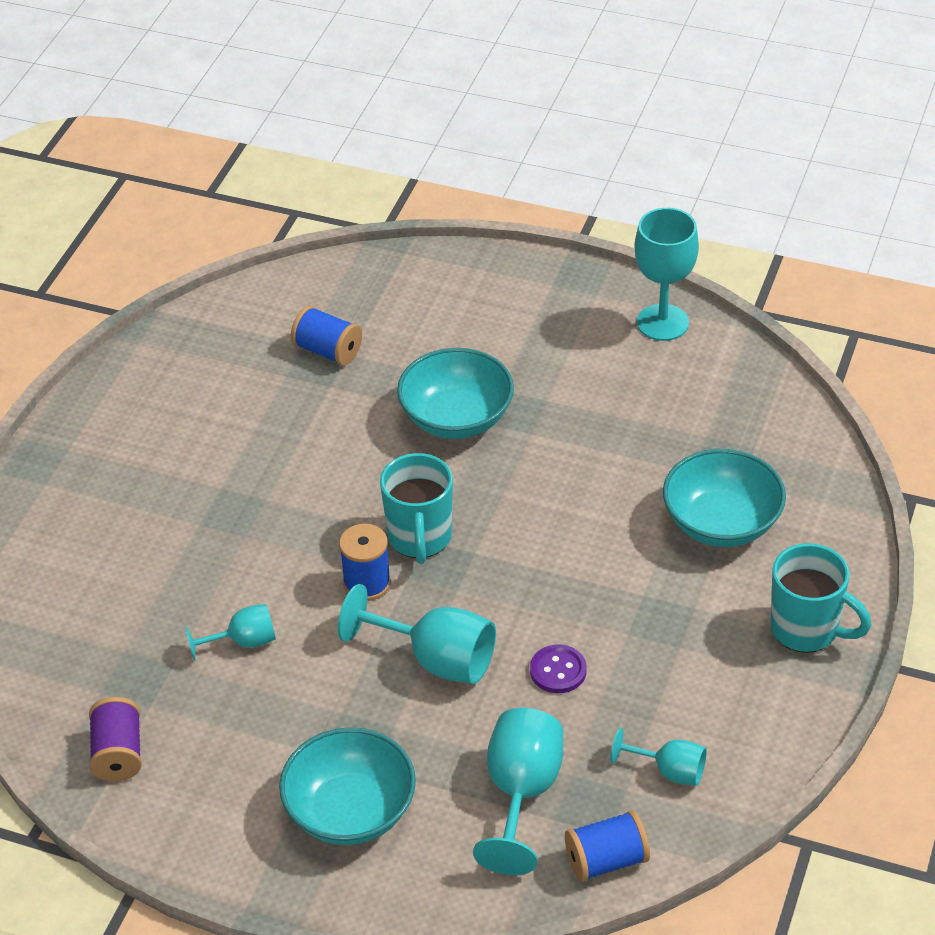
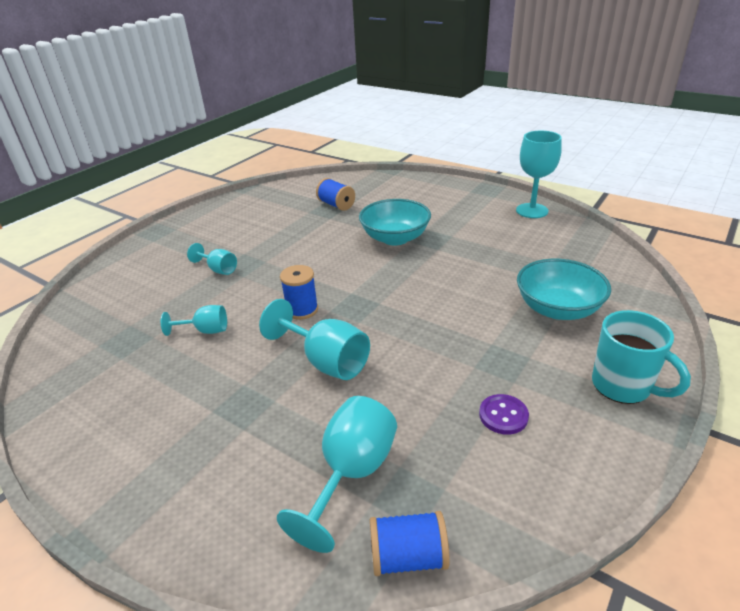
camera: 15 degrees right, 10 degrees down
(118, 754) = (78, 385): purple spool -> none
(350, 811) = (208, 459): turquoise bowl -> none
(420, 538) = (347, 291): turquoise mug -> none
(558, 671) = (413, 383): purple button -> purple button (503, 415)
(669, 771) = (487, 480): turquoise goblet -> turquoise goblet (218, 269)

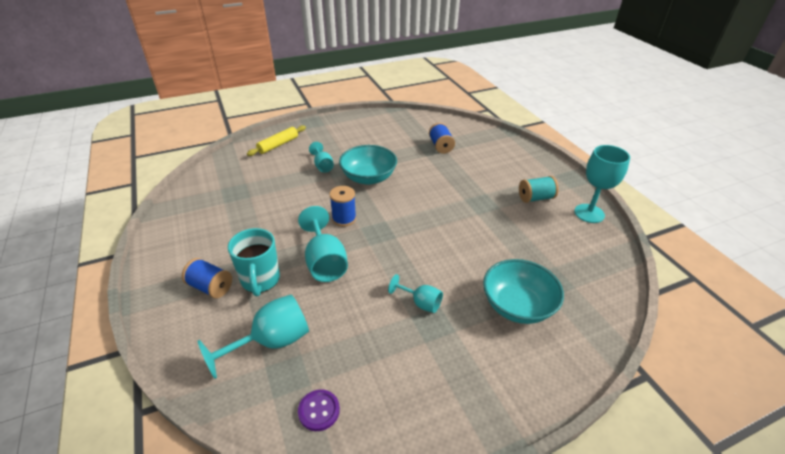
camera: 30 degrees right, 5 degrees up
(134, 269) = (278, 145): none -> yellow rolling pin
(205, 331) = (279, 206): turquoise goblet -> turquoise goblet (420, 303)
(395, 238) = (455, 191): turquoise bowl -> turquoise bowl (368, 178)
(408, 557) = (253, 409): blue spool -> blue spool (210, 287)
(475, 216) = (535, 198): none -> turquoise spool
(503, 415) = (393, 360): purple button -> purple button (319, 411)
(623, 386) = (499, 391): turquoise mug -> turquoise mug (260, 281)

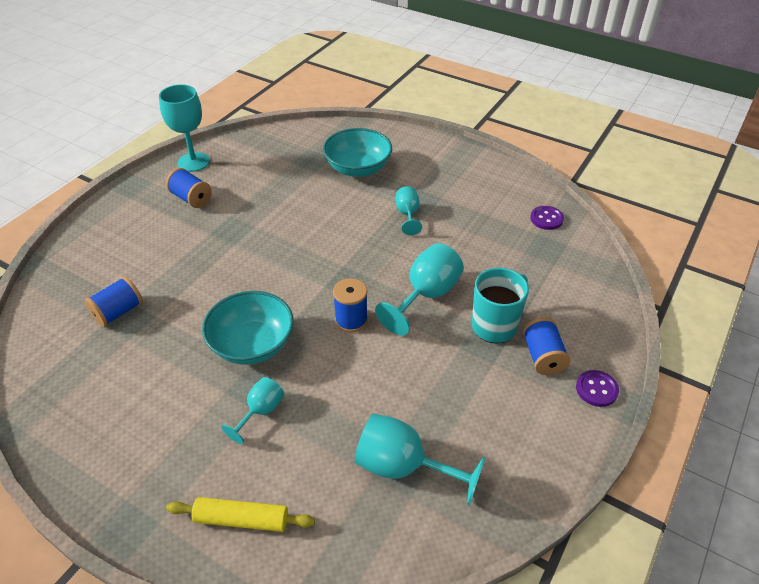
camera: 125 degrees left, 5 degrees up
(157, 296) = (596, 389): none -> purple button
(271, 342) = (536, 274): turquoise goblet -> turquoise goblet (403, 467)
(535, 198) = (191, 198): turquoise spool -> blue spool

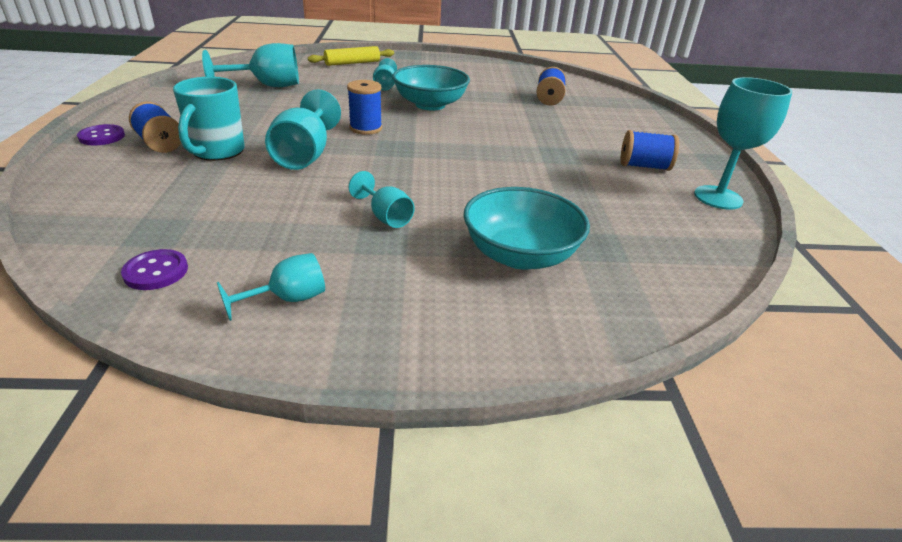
camera: 145 degrees right, 10 degrees down
(486, 183) = (288, 299): none -> turquoise goblet

